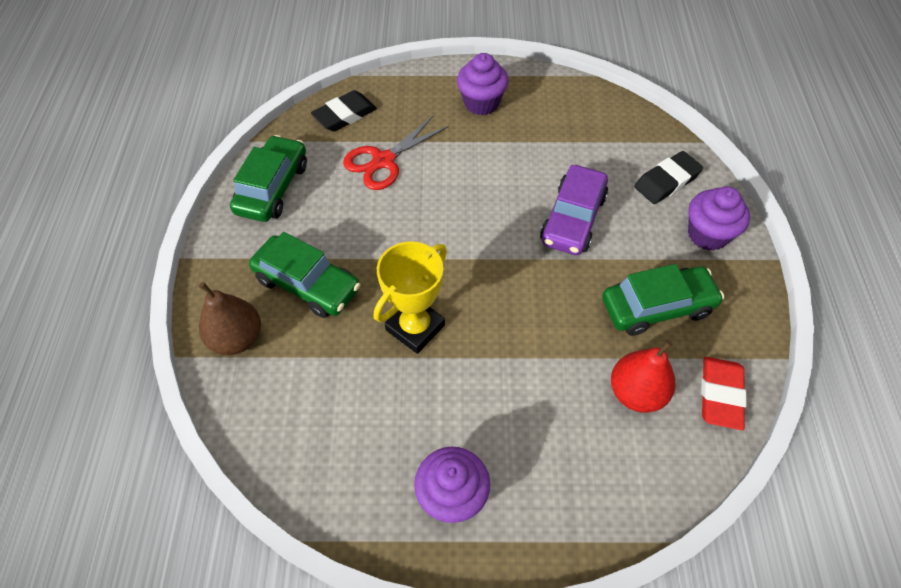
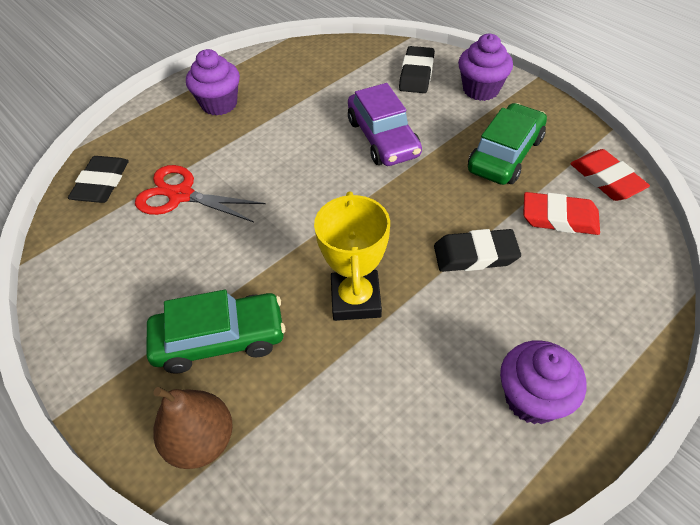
camera: 40 degrees left, 5 degrees down
(272, 188) = (92, 286): green car -> none
(383, 161) = (181, 195): red scissors -> red scissors turned 105 degrees clockwise
(534, 365) = (475, 254): none -> black eraser
(636, 392) = (559, 218): red pear -> red eraser

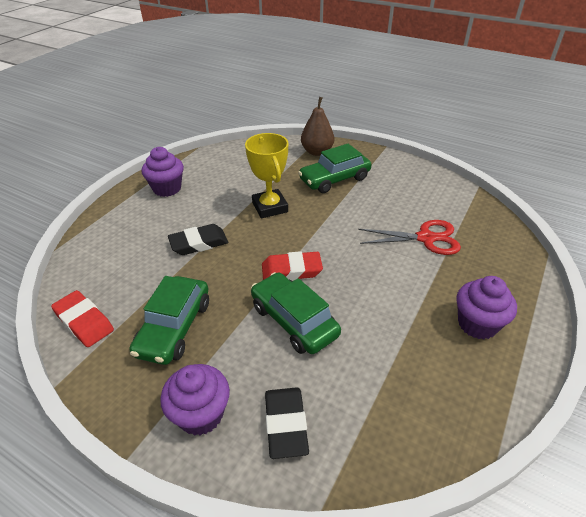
camera: 160 degrees right, 10 degrees down
(102, 183) = (491, 234): black eraser -> none
(383, 138) = (294, 321): purple car -> green car
(559, 218) = (134, 279): red eraser -> red eraser (291, 270)

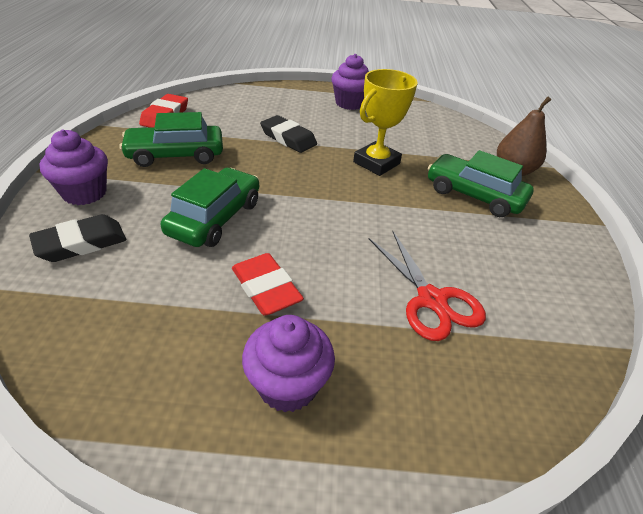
camera: 60 degrees right, 0 degrees up
(291, 270) = (288, 200): red eraser -> red eraser (266, 288)

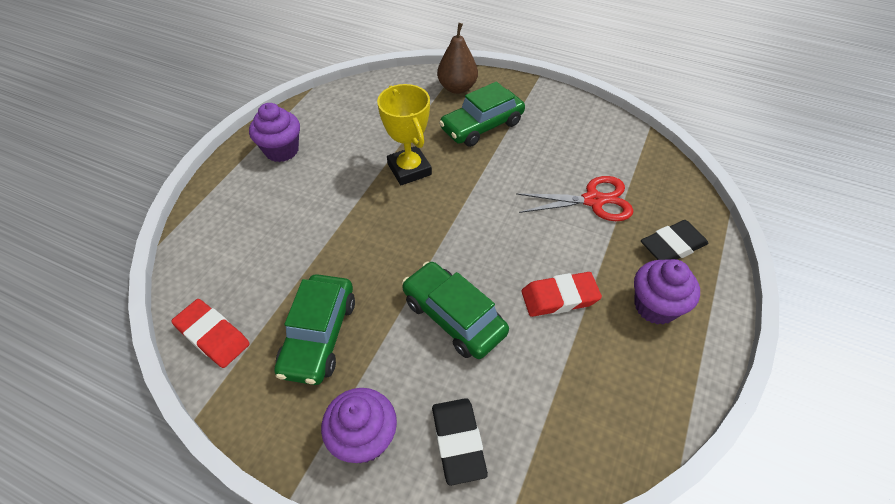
camera: 65 degrees left, 10 degrees up
(288, 138) = (331, 223): black eraser -> black eraser (672, 246)

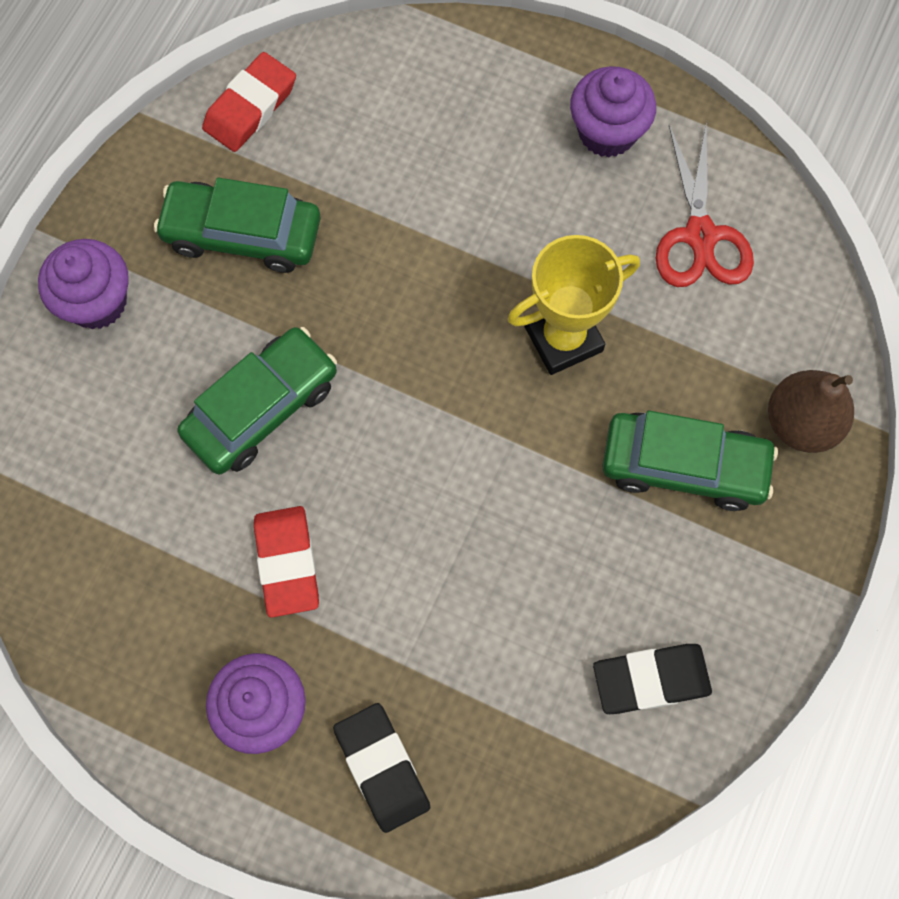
camera: 90 degrees right, 20 degrees up
(458, 442) = (81, 411): black eraser -> black eraser (651, 680)
(482, 126) = (684, 466): green car -> green car turned 135 degrees clockwise
(593, 200) = (488, 649): red scissors -> red scissors (700, 236)

